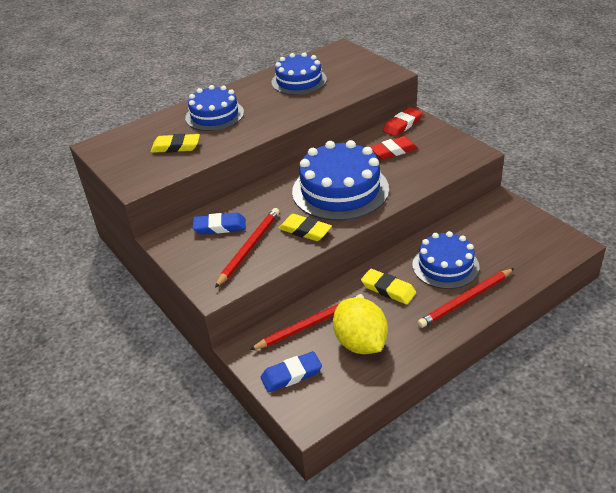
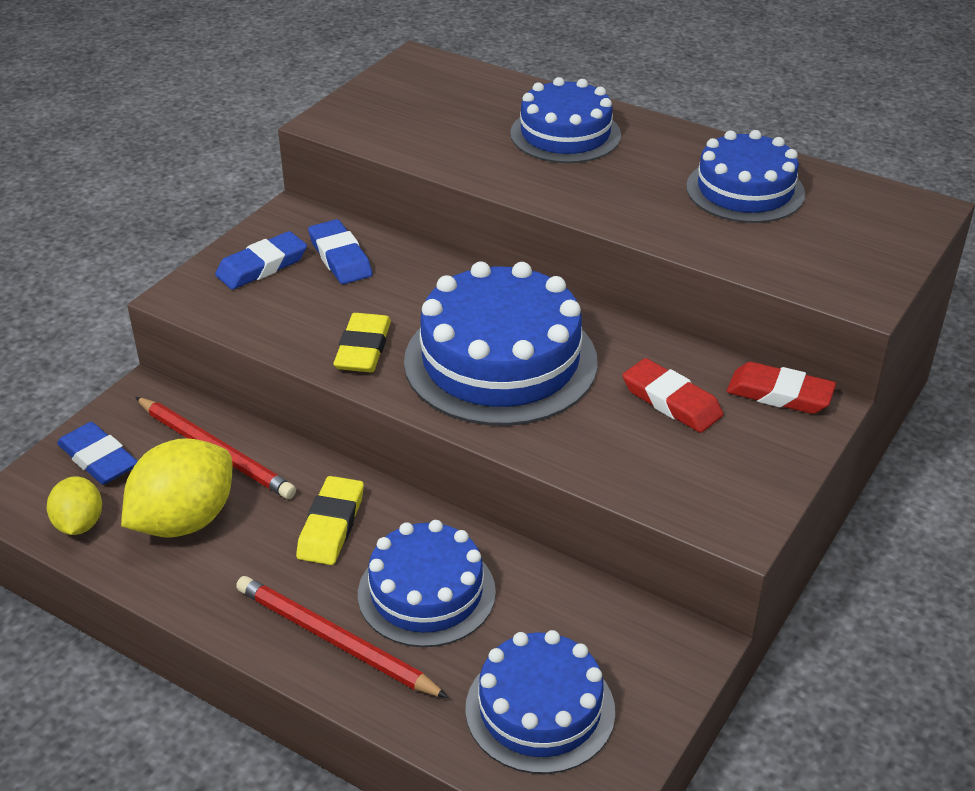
camera: 65 degrees right, 0 degrees up
(176, 146) = (449, 125): yellow eraser -> none
(207, 256) = (262, 266): none -> blue eraser
(249, 248) = (296, 301): red pencil -> none
(343, 388) = (79, 524): none -> yellow lemon
(523, 246) = (540, 709): none -> blue cake

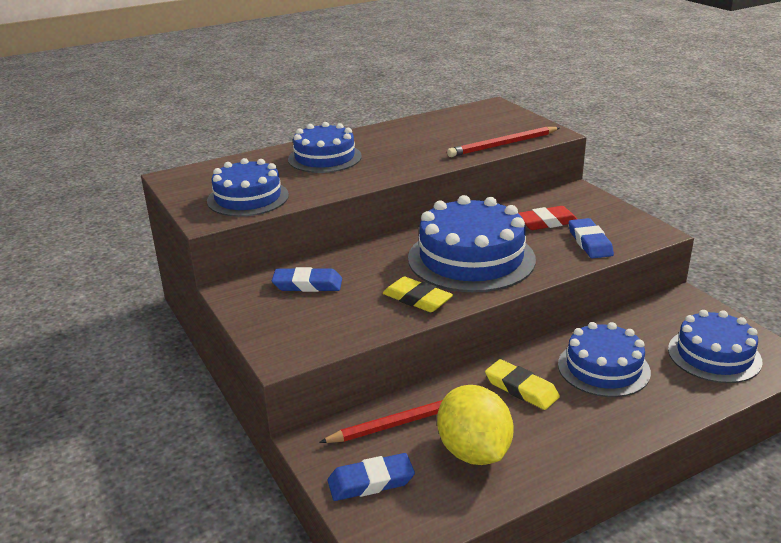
camera: 60 degrees left, 10 degrees down
(79, 524) = (441, 508): yellow lemon -> none
(262, 266) = (283, 316): blue eraser -> blue eraser (589, 242)
(335, 641) = (628, 413): red pencil -> red pencil (503, 145)
(745, 190) = (436, 132): blue cake -> blue cake (248, 198)
(779, 394) = (562, 196): red eraser -> none

